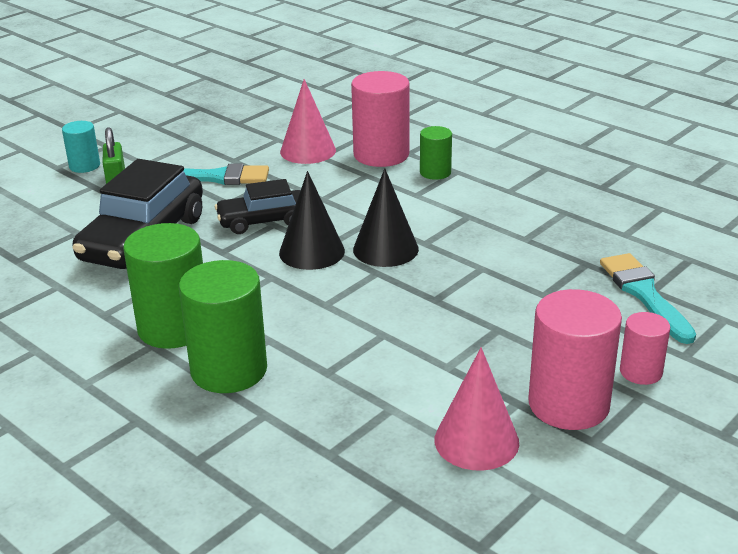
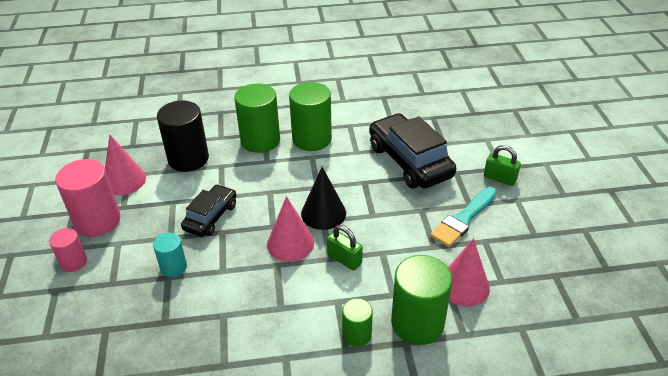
camera: 130 degrees right, 10 degrees up
(84, 166) = (536, 174): turquoise cylinder -> turquoise cylinder (173, 267)
(263, 221) = (380, 212): black car -> black car (211, 217)
(352, 412) = (188, 158): none -> black cylinder
(361, 212) = (344, 259): none -> green padlock
(381, 155) = (417, 323): pink cylinder -> green cylinder
(385, 249) = (290, 243): black cone -> pink cone
(644, 294) = (107, 320): turquoise brush -> none

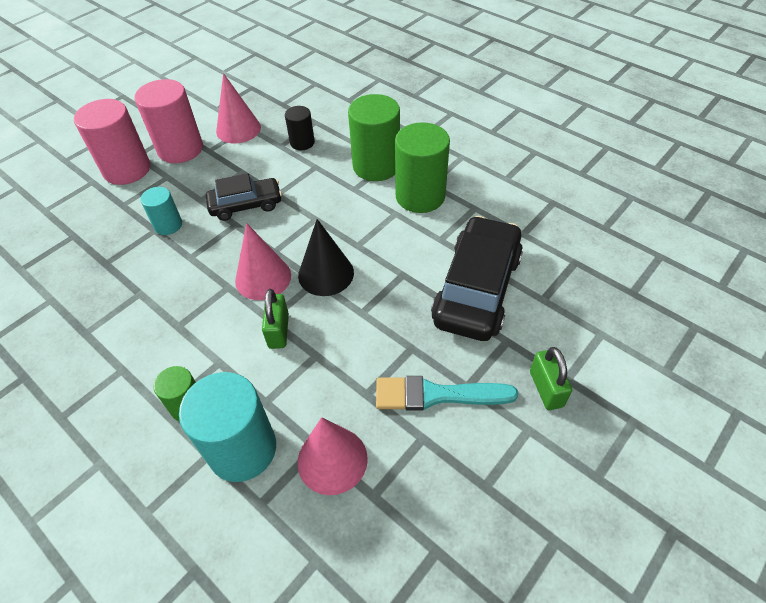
camera: 50 degrees right, 10 degrees up
(73, 262) = (127, 169): pink cylinder -> pink cylinder, size x1.84
(188, 158) = (302, 143): black cylinder -> black cylinder, size x0.54
(417, 323) = (242, 449): green cylinder -> turquoise cylinder

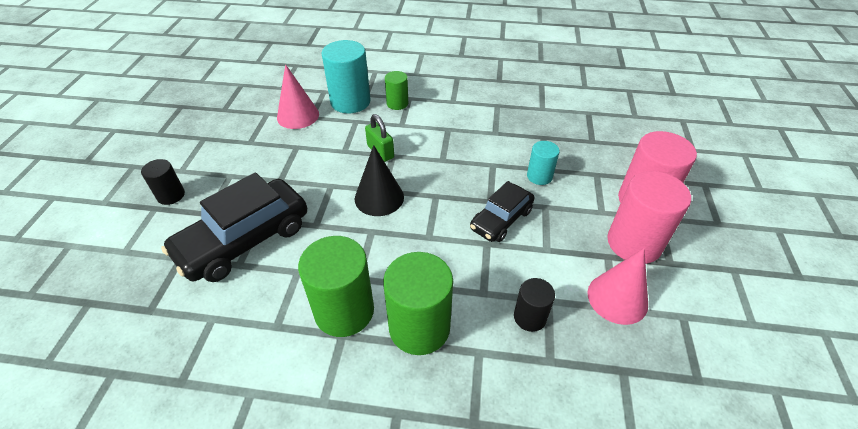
camera: 145 degrees right, 5 degrees down
(263, 278) = (424, 175): pink cone -> none
(436, 395) = (249, 163): turquoise brush -> none
(476, 289) = (244, 240): black car -> black car turned 60 degrees clockwise
(546, 389) = (171, 195): green padlock -> black cylinder

